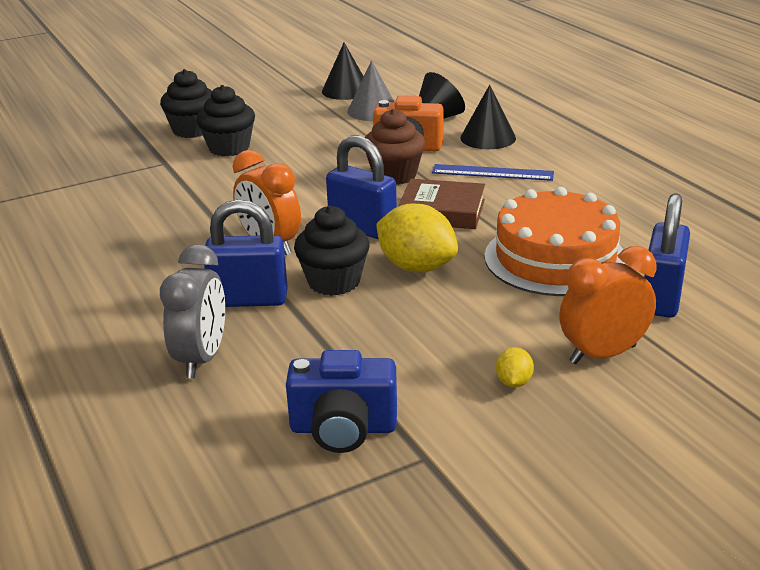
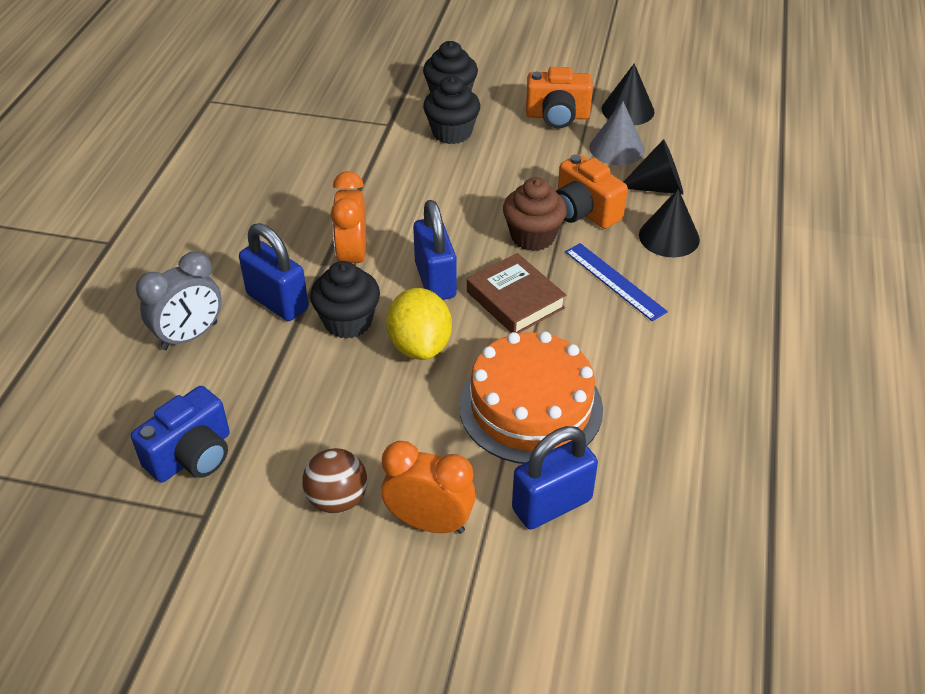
camera: 40 degrees right, 15 degrees up
(299, 111) = (557, 116): none -> orange camera
(343, 429) = (192, 455): blue camera -> blue camera turned 90 degrees counterclockwise
(513, 382) = (337, 499): yellow lemon -> brown ball

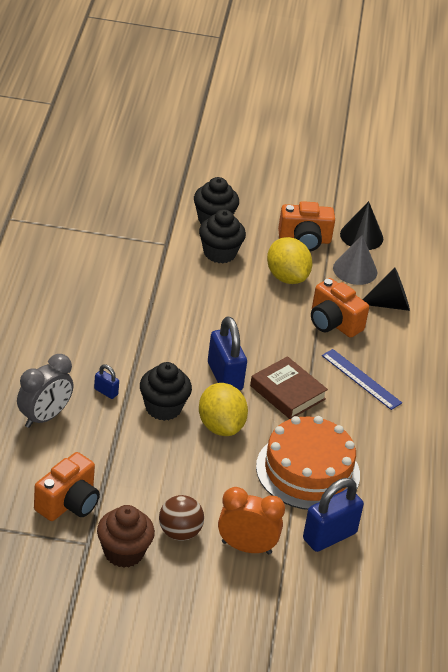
camera: 10 degrees left, 5 degrees down
(192, 455) = (68, 503): blue camera -> orange camera
(277, 302) = (106, 392): blue padlock -> blue padlock, size x0.47
(353, 257) = (157, 357): orange clock -> none
(530, 158) = (287, 277): none -> yellow lemon
(533, 237) = (295, 343): brown cupcake -> brown cupcake (123, 552)
(669, 237) = (400, 345): black cone -> none

